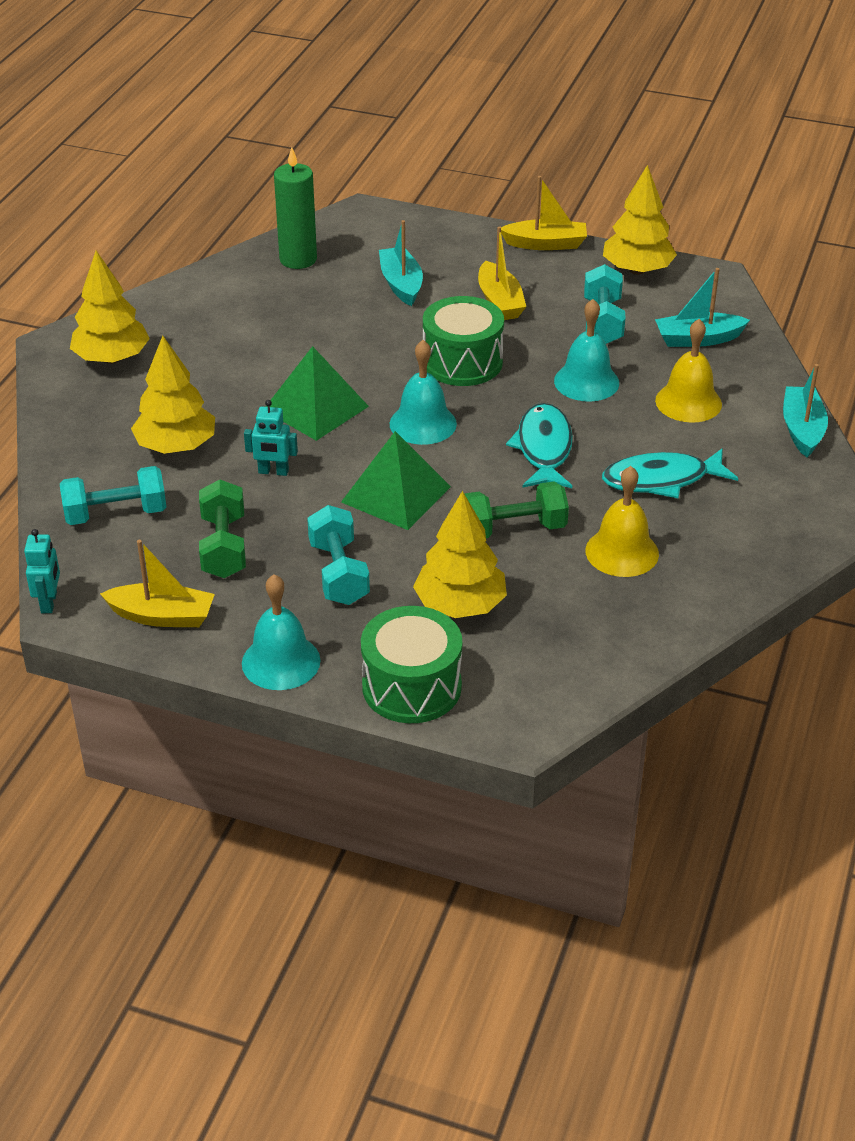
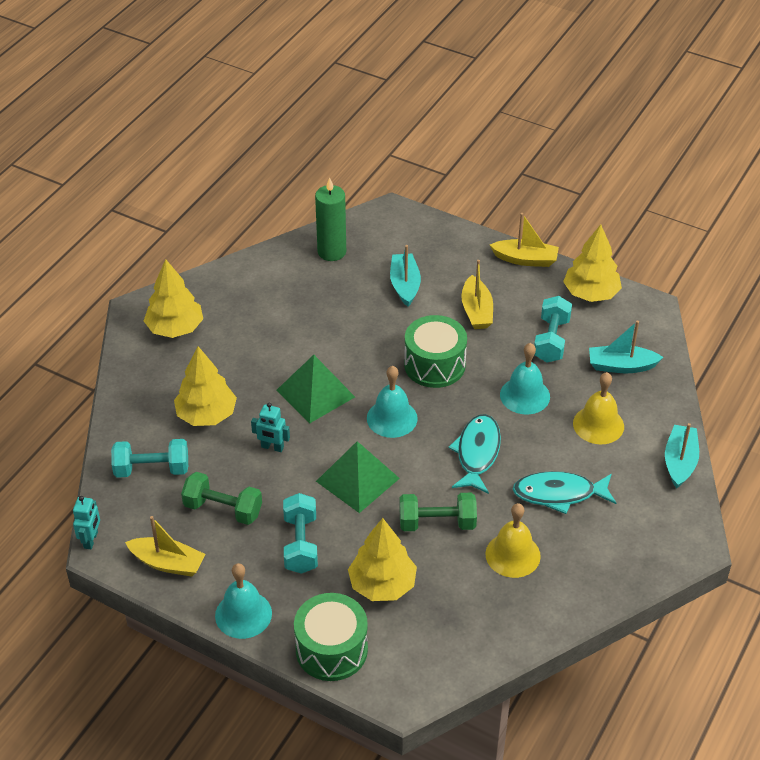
camera: 10 degrees right, 5 degrees up
(224, 547) = (223, 509): green dumbbell -> green dumbbell turned 75 degrees counterclockwise

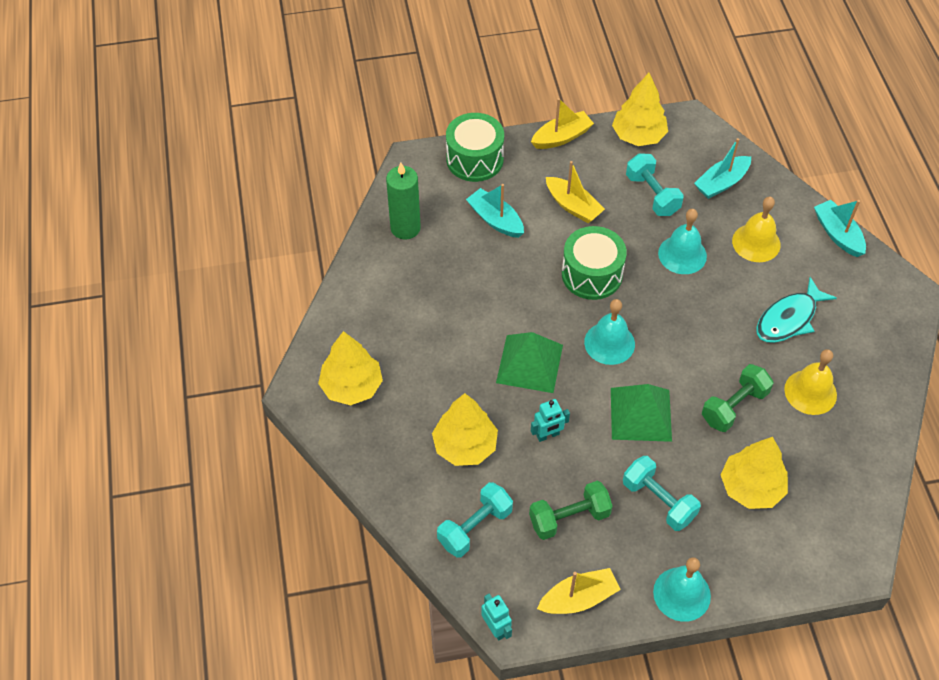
camera: 40 degrees left, 10 degrees up
(331, 649) = (773, 569): green drum -> green drum (474, 159)
(477, 453) = (700, 327): turquoise fish -> none

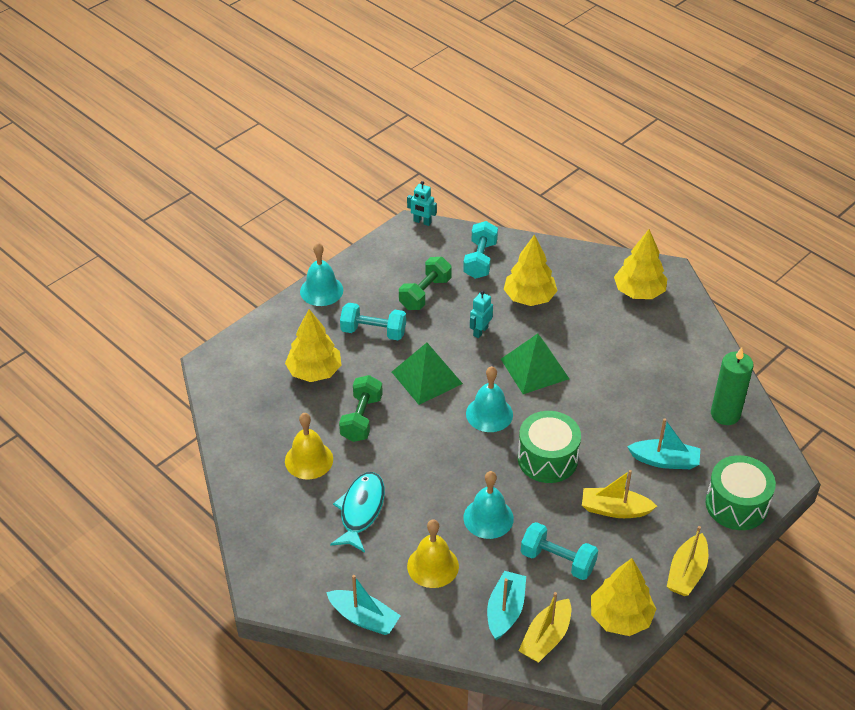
camera: 145 degrees right, 10 degrees down
(578, 598) = (384, 258): yellow boat -> yellow boat (546, 638)

